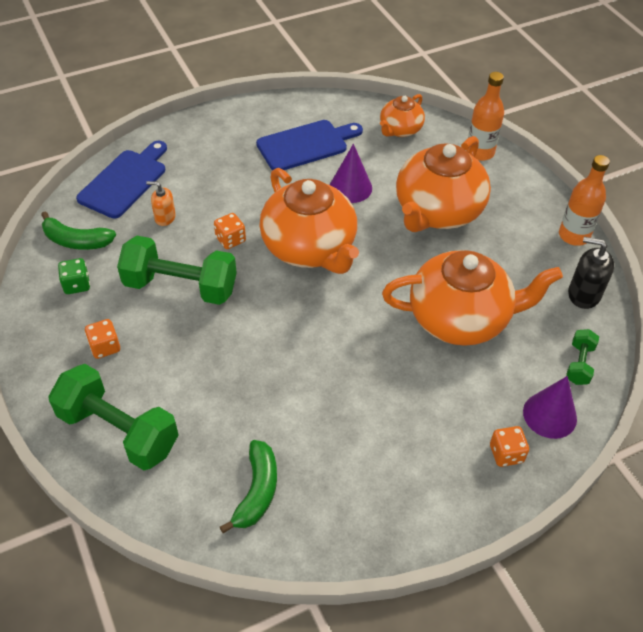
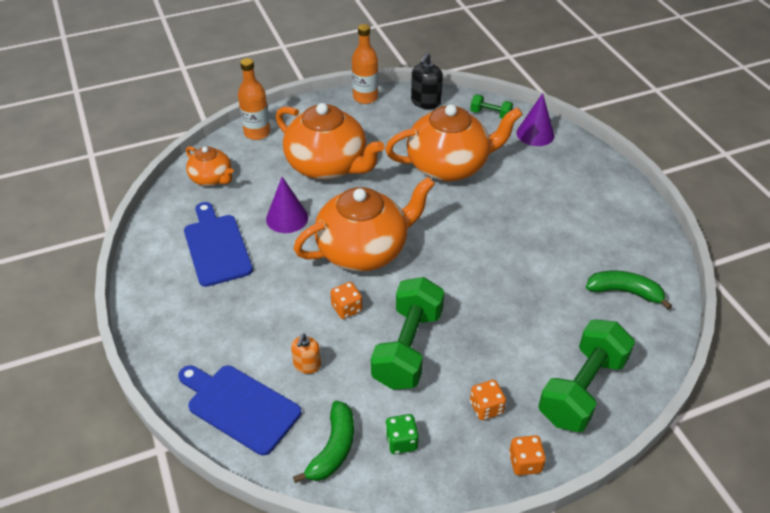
camera: 85 degrees left, 5 degrees down
(460, 318) = (449, 166): orange teapot -> orange teapot turned 75 degrees clockwise
(506, 454) = (570, 158): orange dice -> orange dice (525, 463)

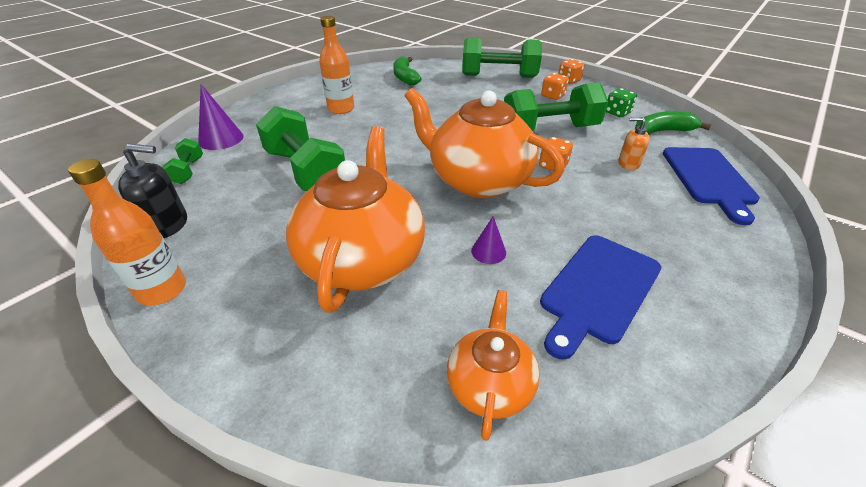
camera: 120 degrees left, 5 degrees down
(257, 133) = (325, 392): orange bottle -> orange bottle (341, 109)
(287, 218) = (488, 251): purple cone -> purple cone, size x0.58
(307, 365) = (628, 164): orange soap dispenser -> orange soap dispenser turned 150 degrees counterclockwise
(449, 166) = (305, 171): orange teapot -> green dumbbell

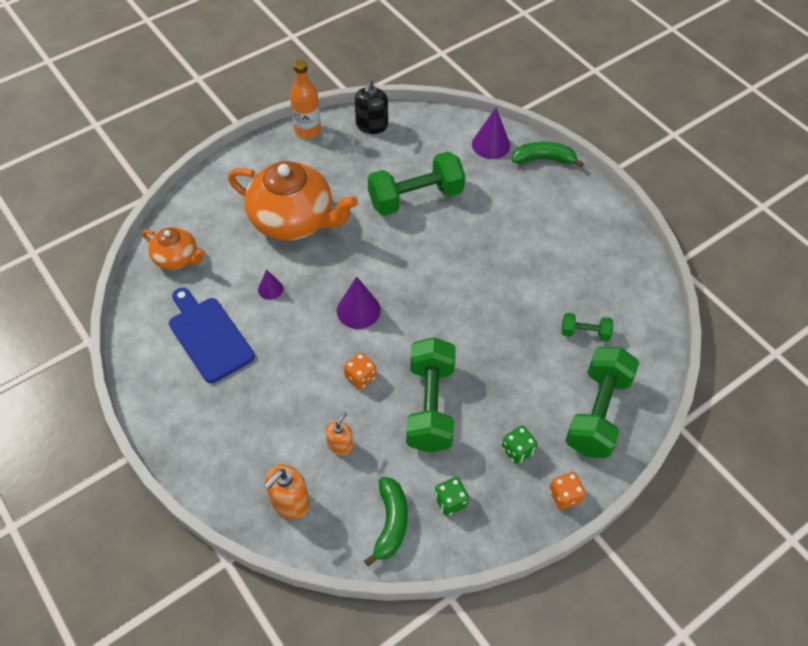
camera: 105 degrees right, 15 degrees up
(188, 171) = (441, 129): green dumbbell -> green dumbbell (585, 333)
(341, 109) = (532, 232): orange bottle -> none
(405, 77) = (613, 305): green banana -> green banana (543, 159)
(478, 180) = (358, 310): orange teapot -> purple cone
(552, 96) = (517, 450): orange dice -> green dice
(708, 178) = (290, 502): blue cutting board -> orange soap dispenser

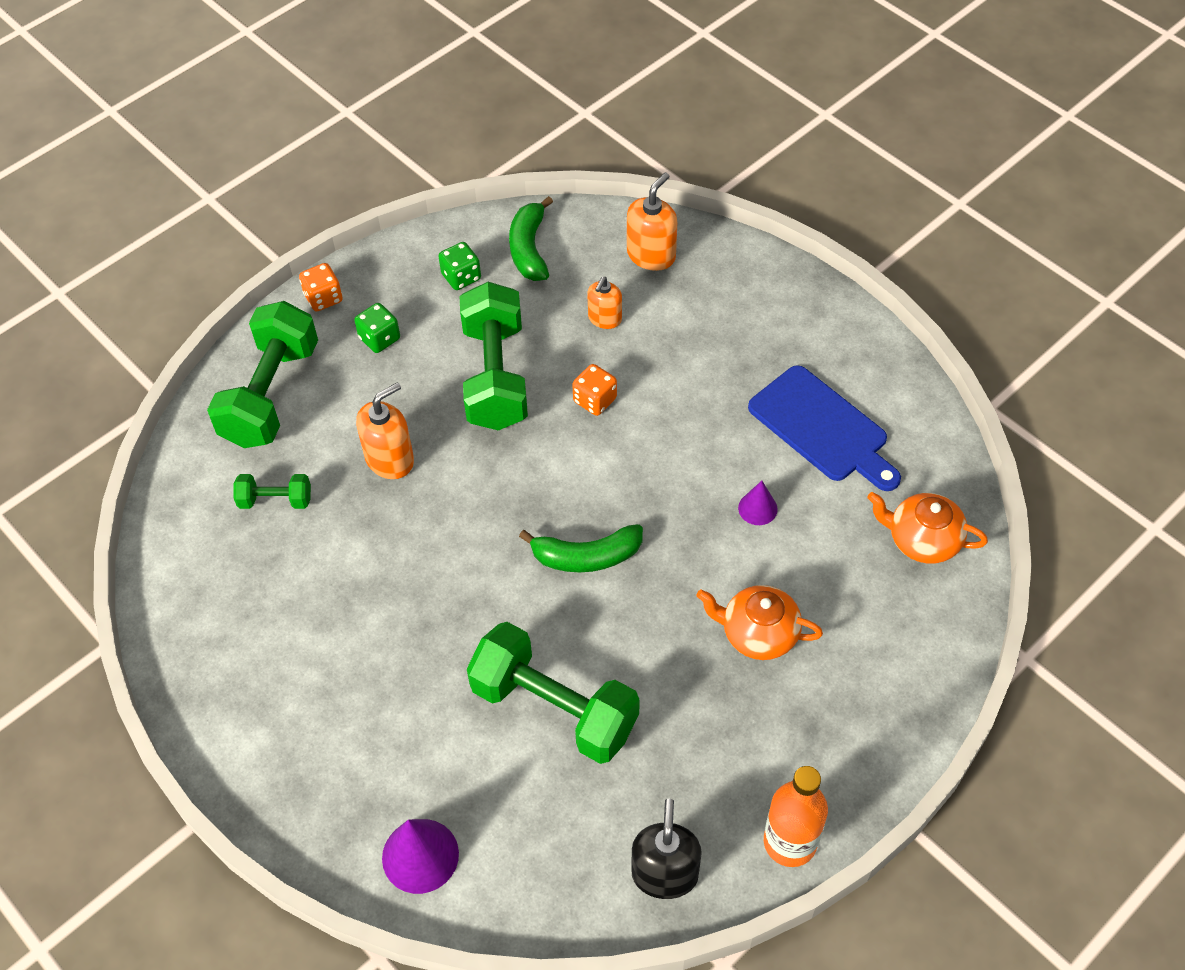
camera: 175 degrees right, 0 degrees up
(293, 220) = (758, 633): orange teapot -> orange teapot, size x0.53
(358, 310) = (616, 492): purple cone -> none
(415, 198) = (554, 708): green dumbbell -> green dumbbell turned 60 degrees clockwise
(508, 352) = (390, 459): none -> orange soap dispenser
(543, 159) = (317, 832): green banana -> green banana (586, 556)

